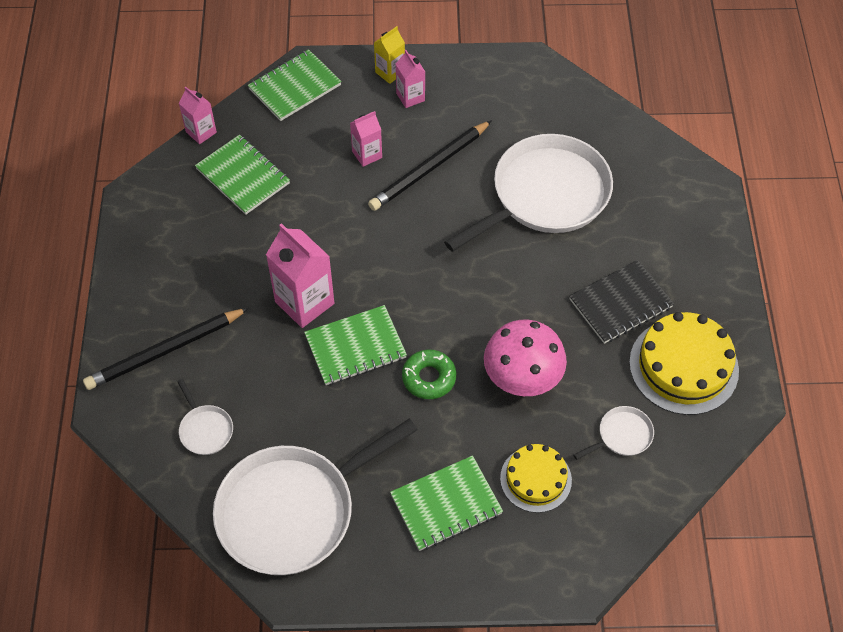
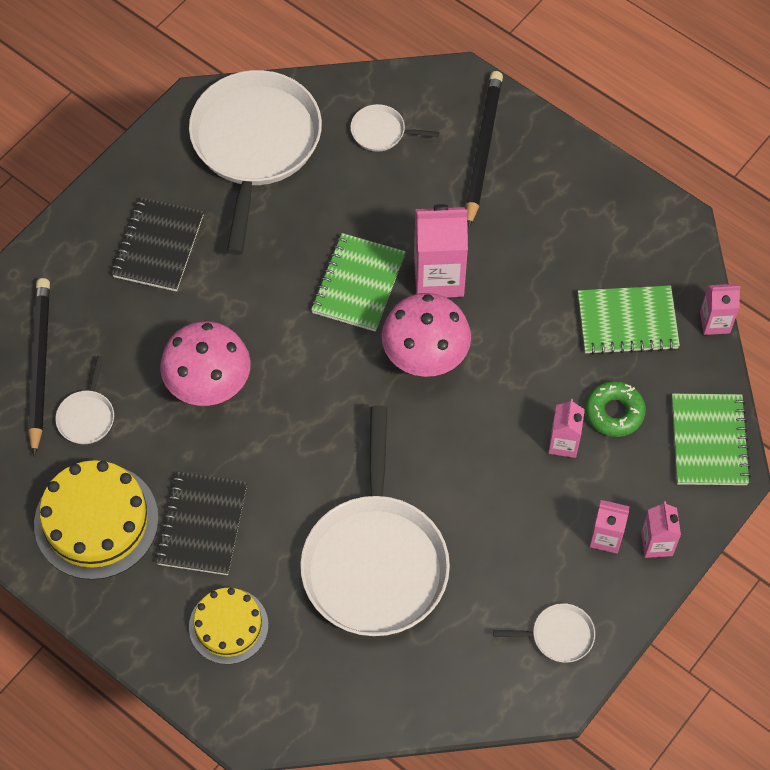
camera: 130 degrees right, 5 degrees up
(375, 268) = (425, 356): none -> pink mushroom
(390, 72) = (656, 543): yellow carton -> pink carton
(429, 168) = (498, 485): black pencil -> black pencil (40, 365)
(429, 378) = (277, 316): green donut -> green donut (614, 412)
(446, 505) = (158, 246): green notebook -> black notebook
(495, 81) = (559, 635): none -> white pan
(536, 479) = (116, 323): yellow cake -> yellow cake (228, 626)

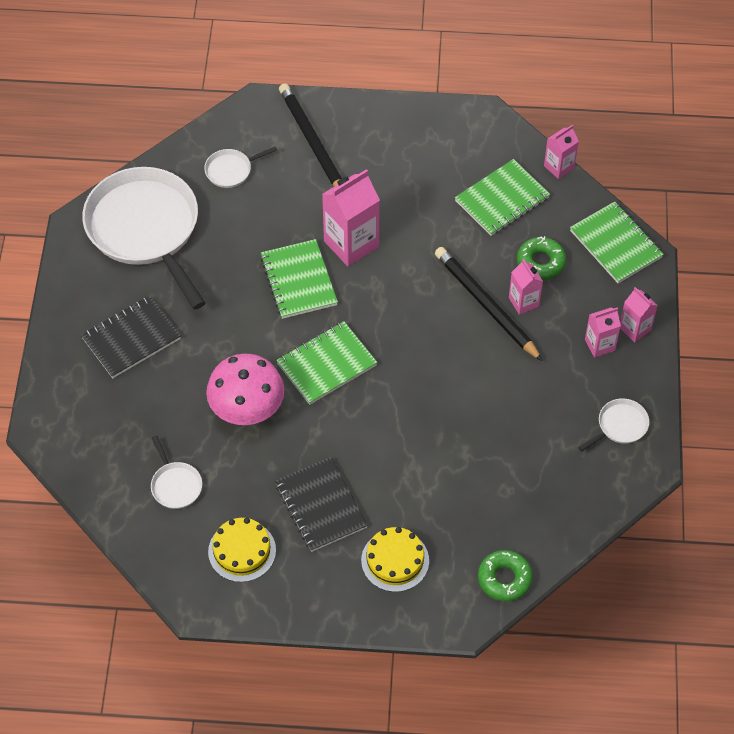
camera: 35 degrees left, 5 degrees down
(40, 365) = (110, 471): black pencil -> black pencil (486, 305)
(96, 521) = (242, 551): yellow cake -> yellow cake, size x0.62
(158, 246) = (131, 338): black notebook -> black notebook turned 75 degrees clockwise
(318, 386) = (326, 364): none -> green notebook
(318, 715) = (504, 579): none -> green donut
(375, 563) = (461, 456): white pan -> none
(425, 356) = (384, 301): pink mushroom -> none

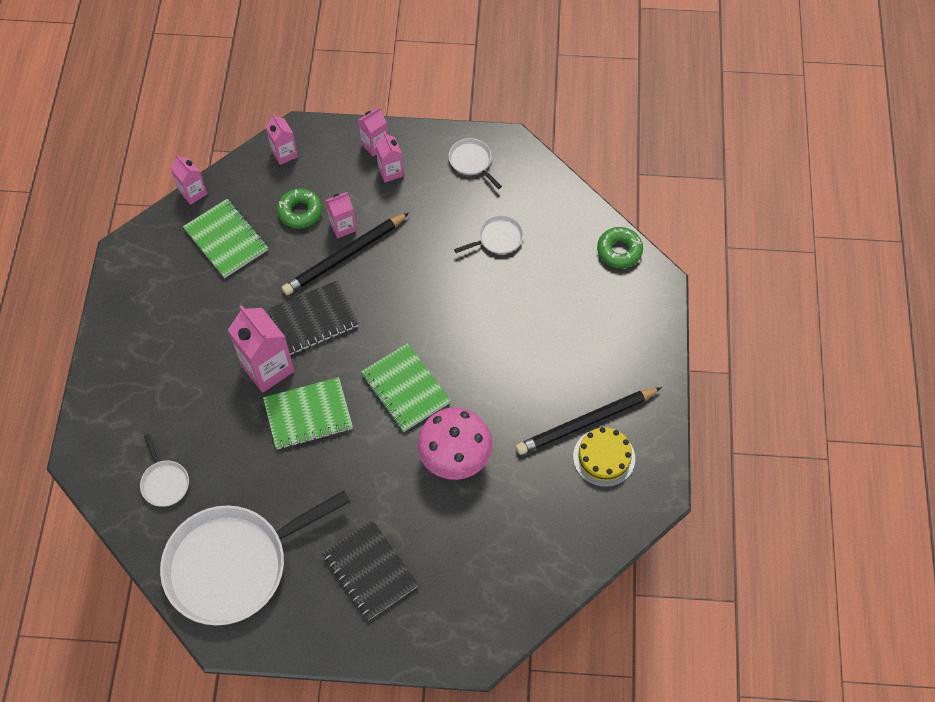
camera: 90 degrees left, 5 degrees up
(175, 485) = (537, 519): white pan -> white pan (498, 238)
(312, 142) = (137, 404): black pencil -> black pencil (586, 422)
(321, 506) = (555, 392): black notebook -> black notebook (313, 319)
(395, 560) = (607, 332): yellow cake -> none
(616, 244) = (284, 153): green notebook -> pink carton

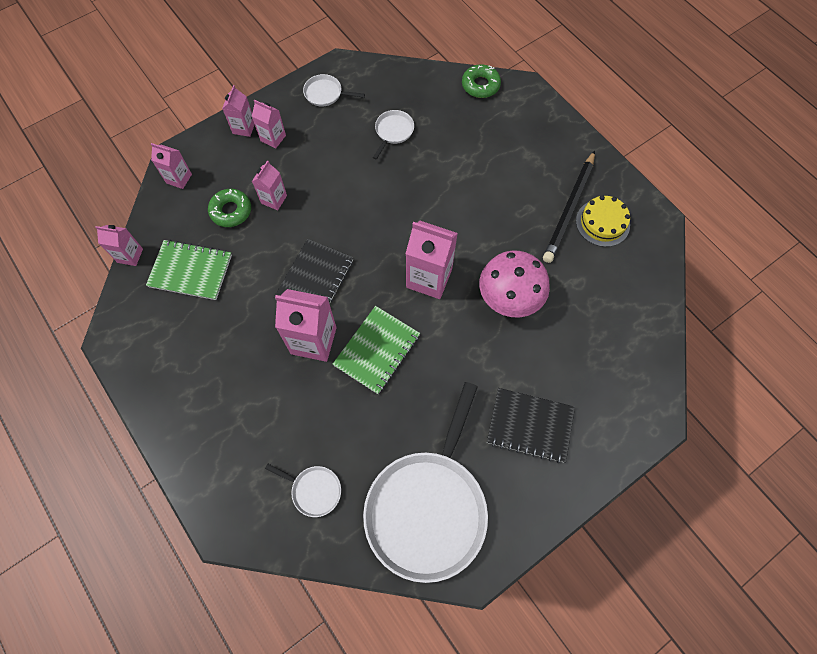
camera: 40 degrees left, 5 degrees up
(344, 256) = (295, 218): black pencil -> none
(405, 389) = (429, 278): green notebook -> pink carton

